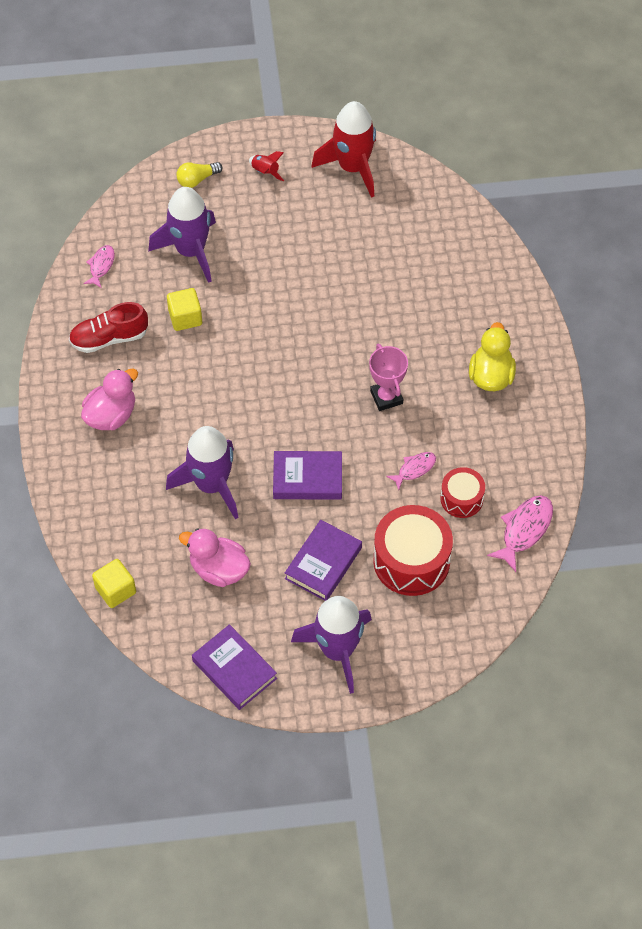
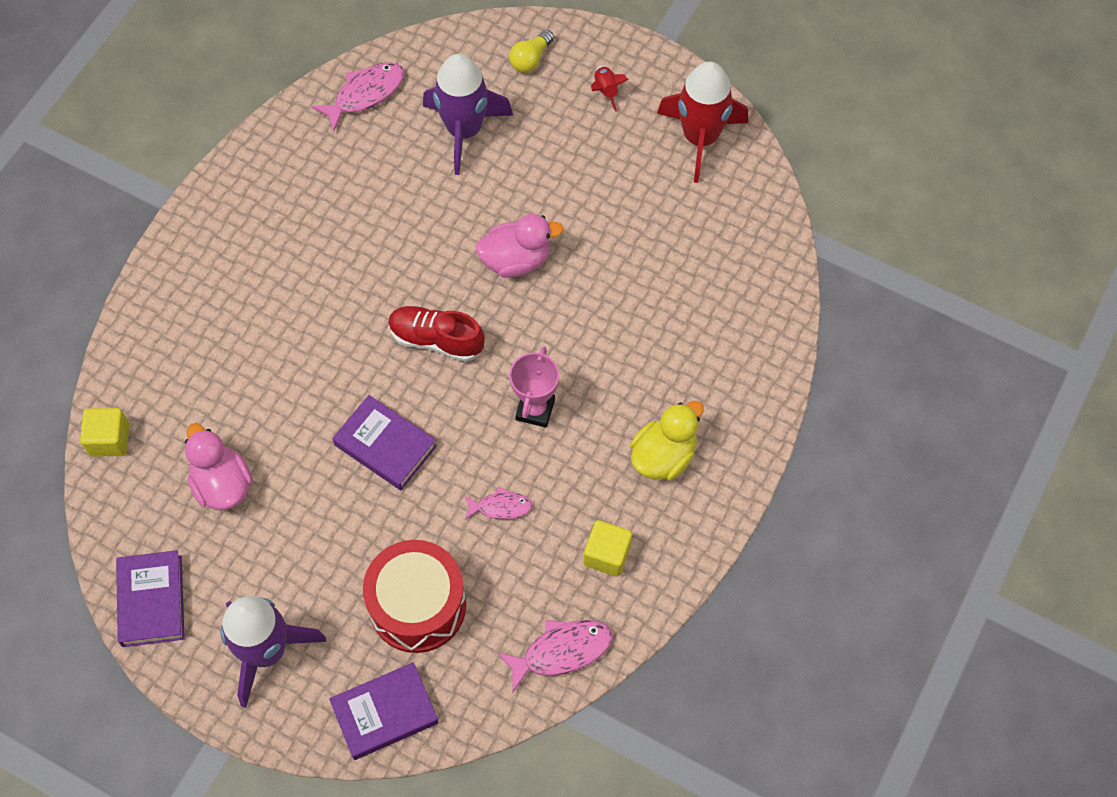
camera: 35 degrees right, 5 degrees up
(101, 266) = (365, 94): pink fish -> pink fish, size x1.62
(109, 338) = (313, 174): red shoe -> red shoe (436, 340)
(111, 415) = (251, 255): pink duck -> pink duck (516, 260)
(185, 317) = (403, 197): yellow cube -> yellow cube (607, 555)
(197, 179) = (530, 59): yellow light bulb -> yellow light bulb turned 60 degrees counterclockwise
(211, 485) = (286, 390): purple rocket -> none
(323, 563) = (328, 547): purple book -> purple book (385, 713)
(461, 499) = (523, 572): red drum -> none

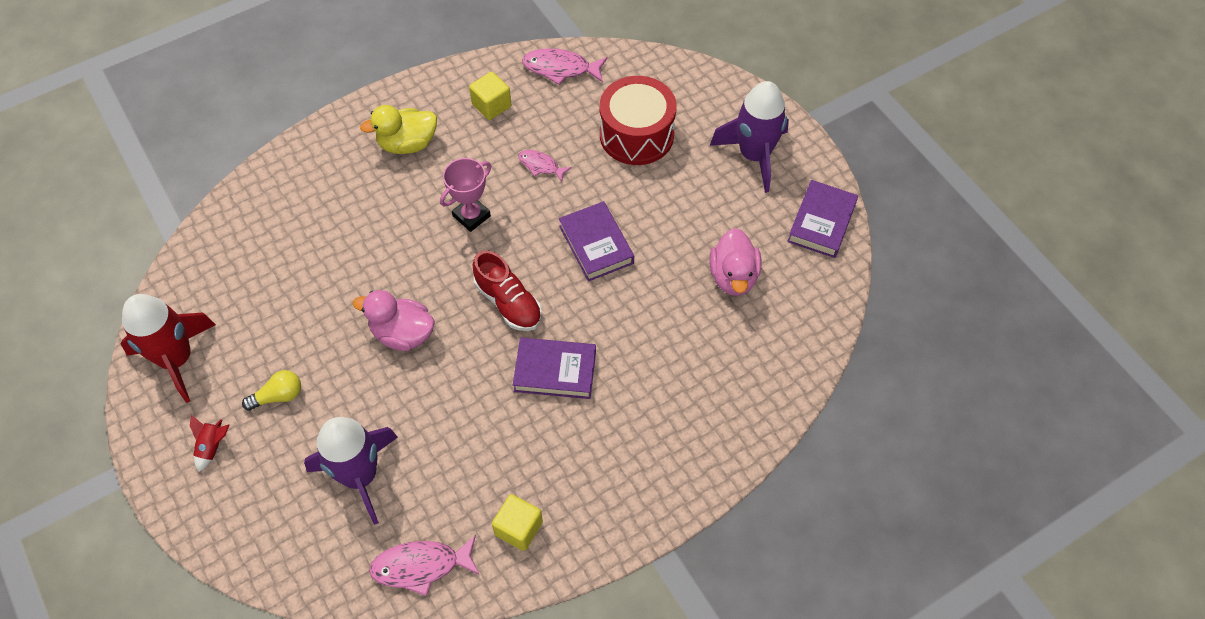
camera: 150 degrees left, 5 degrees down
(109, 439) = (807, 353): yellow cube -> yellow cube (518, 528)
(385, 713) = (694, 87): purple book -> purple book (555, 371)
(530, 59) = (249, 518): yellow light bulb -> yellow light bulb (278, 396)

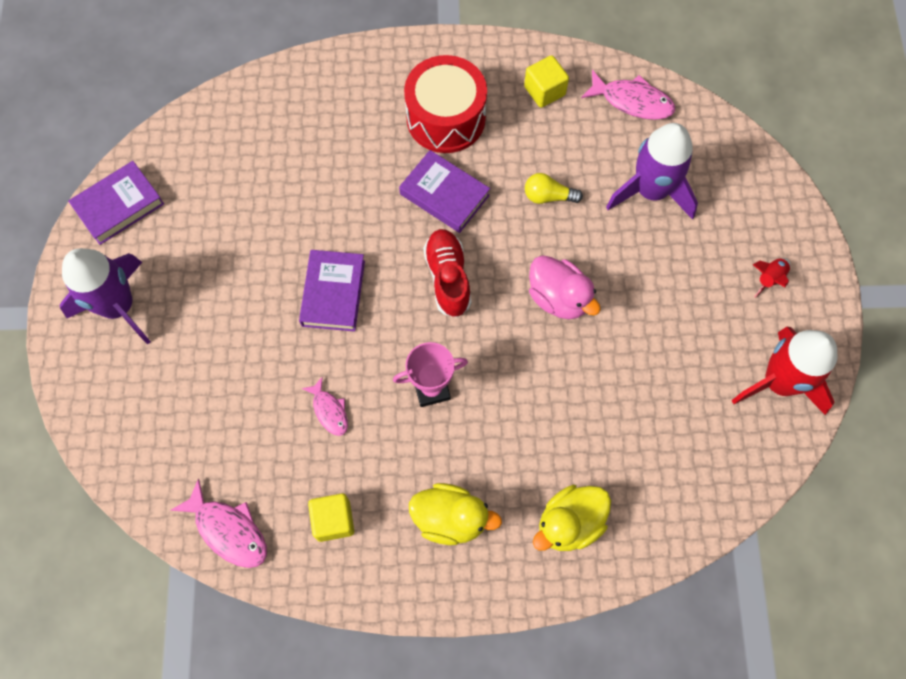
camera: 150 degrees left, 10 degrees up
(278, 396) = (695, 296): yellow light bulb -> yellow light bulb (548, 196)
(316, 180) = (569, 523): none -> yellow duck
(636, 135) = (211, 394): red drum -> red drum (446, 118)
(733, 276) = (236, 197): pink duck -> none

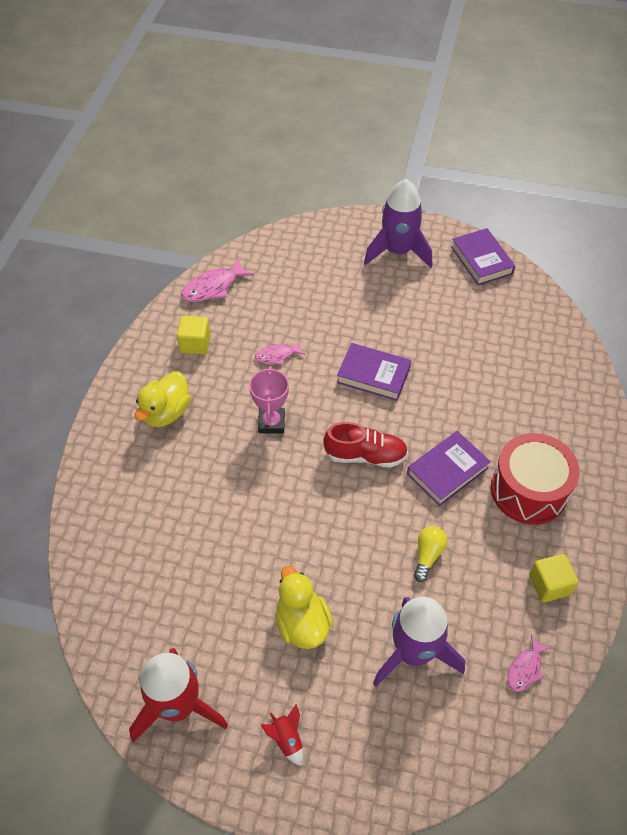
camera: 105 degrees right, 15 degrees down
(559, 298) = (322, 536): pink duck -> none
(569, 523) = (128, 490): yellow duck -> yellow duck (302, 623)
(632, 101) = (525, 668): pink fish -> pink fish, size x0.62

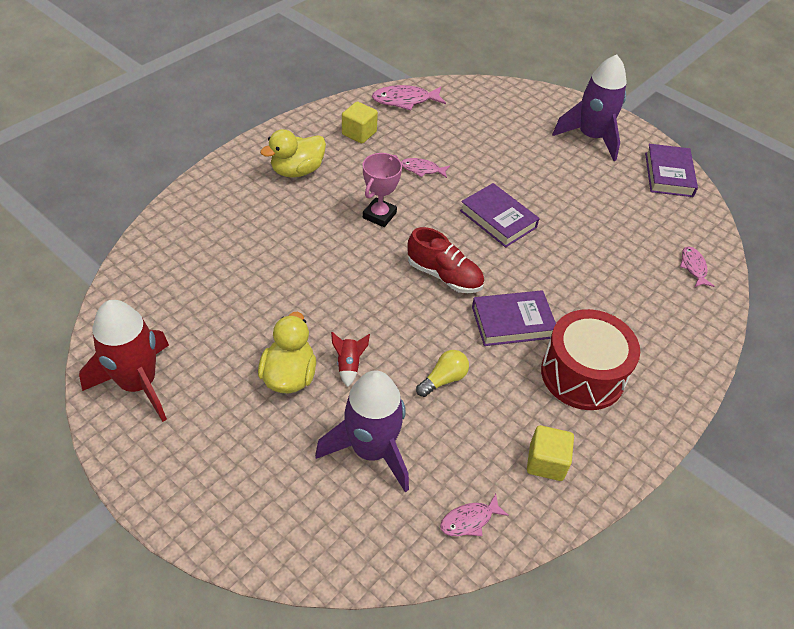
camera: 25 degrees right, 5 degrees down
(287, 739) = (206, 457): red rocket -> red rocket (349, 365)
(551, 344) = (693, 267): none -> pink fish

